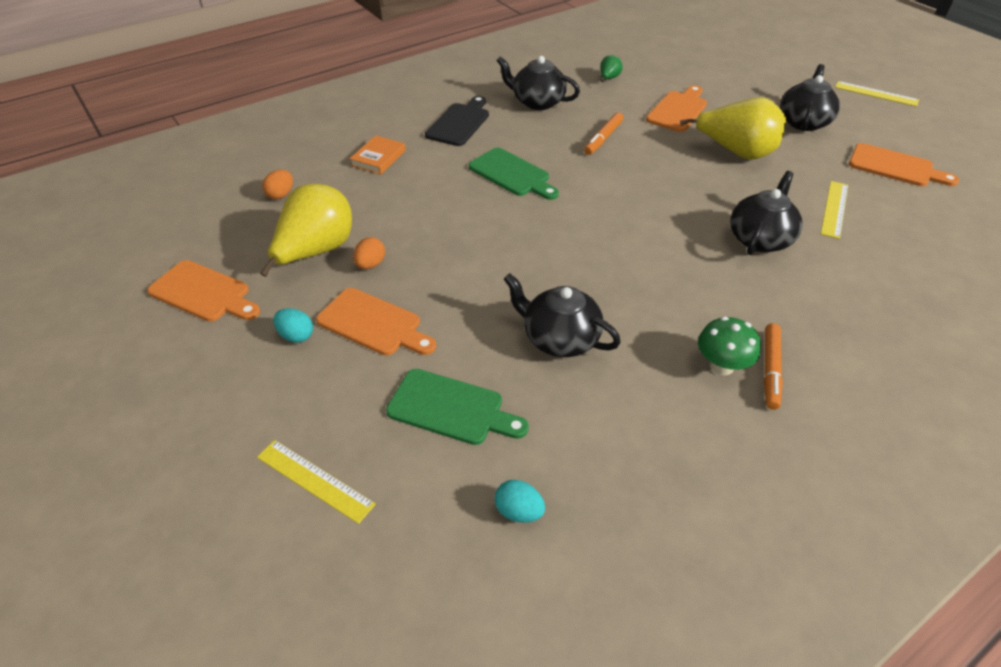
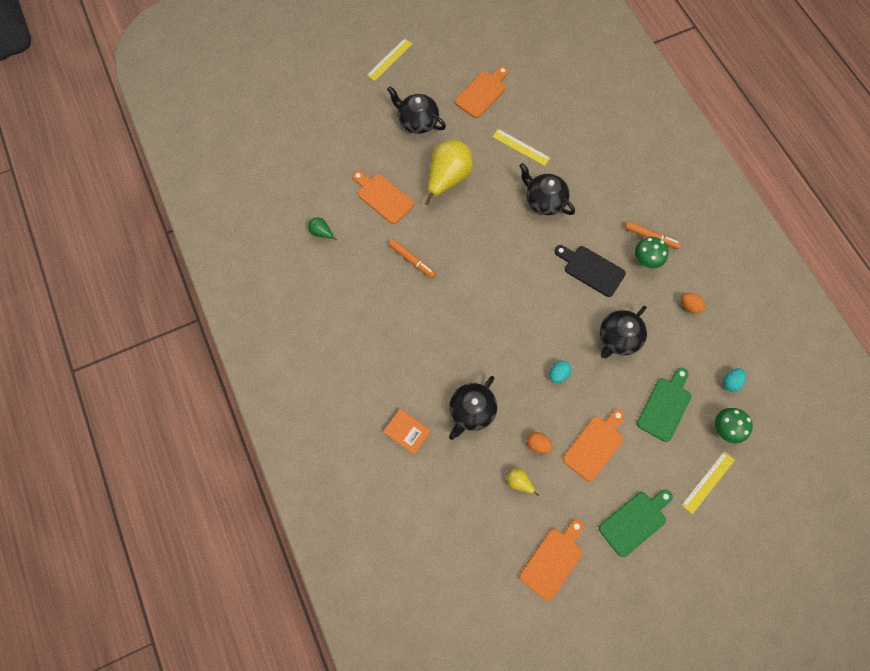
camera: 80 degrees left, 25 degrees up
(281, 195) = (445, 510): orange egg -> orange egg (689, 306)
(296, 336) = (600, 494): turquoise egg -> turquoise egg (558, 374)
(316, 252) = (519, 482): yellow pear -> yellow pear, size x0.44
(421, 506) = (725, 428): none -> green mushroom
(459, 123) = (367, 362): black cutting board -> black cutting board (591, 269)
(512, 174) = (447, 334): green cutting board -> green cutting board (635, 521)
(537, 102) = (347, 296): black teapot -> black teapot (471, 411)

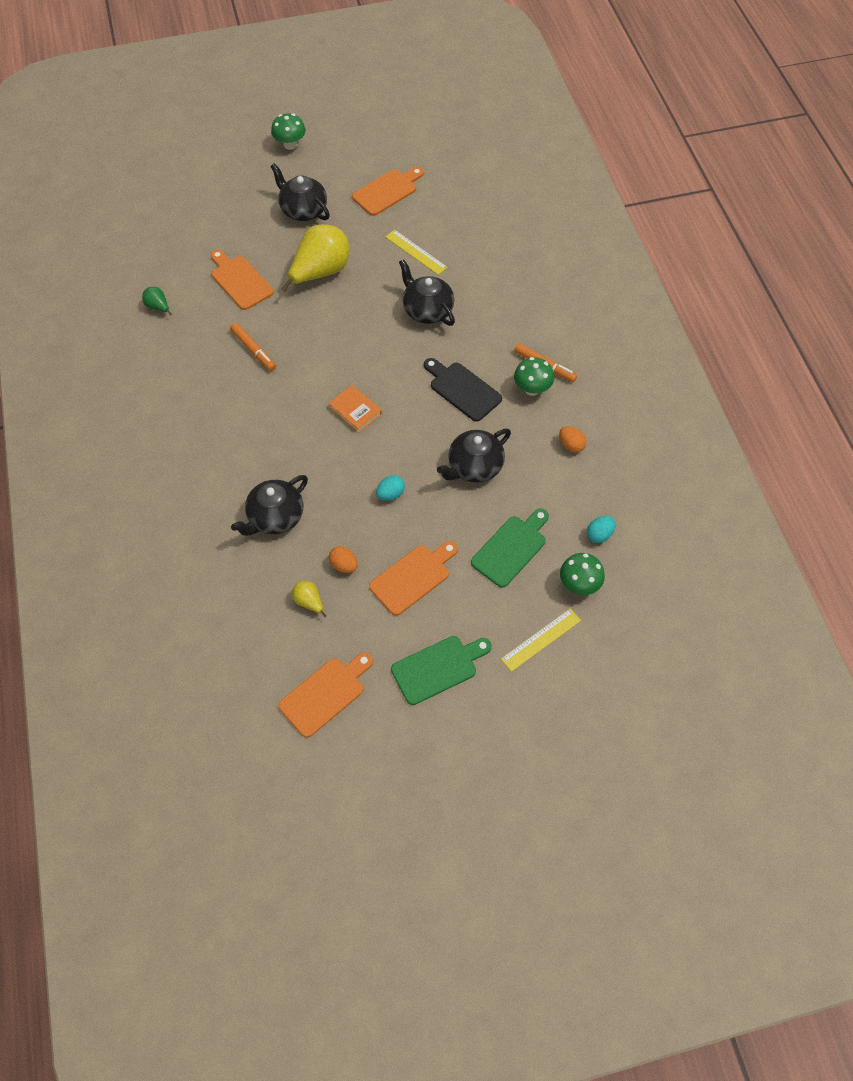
camera: 10 degrees right, 10 degrees down
(389, 59) = (290, 144): yellow ruler -> green mushroom
(407, 432) = (192, 527): orange book -> orange book (355, 411)

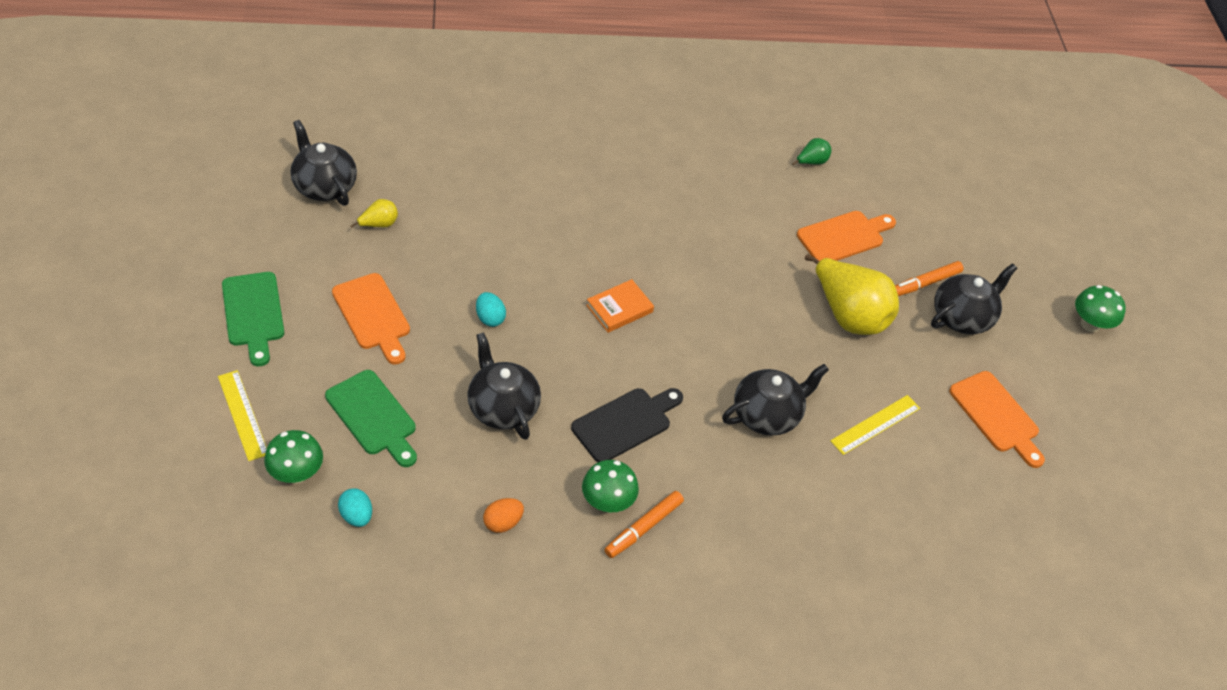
camera: 95 degrees right, 10 degrees down
(253, 350) = (732, 233): orange marker -> orange marker (925, 283)
(275, 517) = (494, 215): black teapot -> black teapot (324, 186)
(325, 694) = (269, 219): orange cutting board -> none
(344, 565) = (412, 260): orange egg -> none

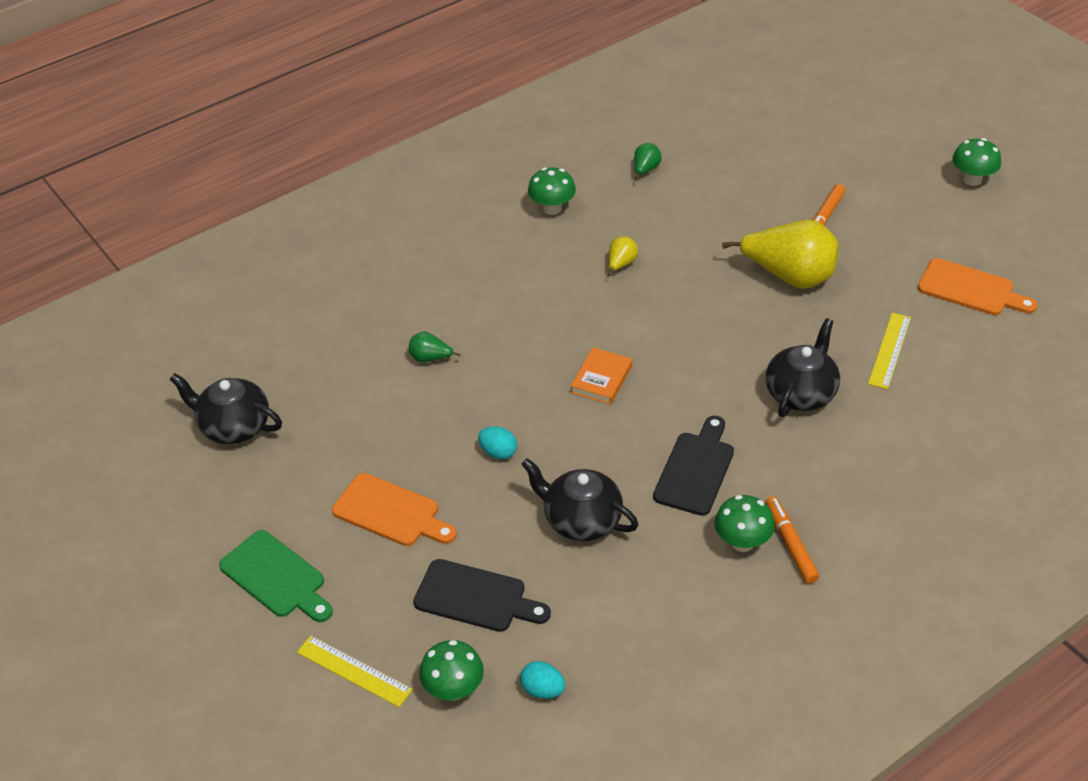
camera: 25 degrees left, 5 degrees down
(373, 416) = (476, 597): green cutting board -> black cutting board
(379, 224) = (319, 431): yellow pear -> yellow pear (621, 264)
(503, 523) = (673, 614): orange egg -> none
(507, 217) = (430, 358): none -> green pear
(643, 528) = (790, 544): orange marker -> orange marker turned 150 degrees clockwise
(707, 152) = (552, 208): none -> green mushroom
(844, 237) = (727, 216): orange cutting board -> none
(962, 317) = (876, 228): black teapot -> none

